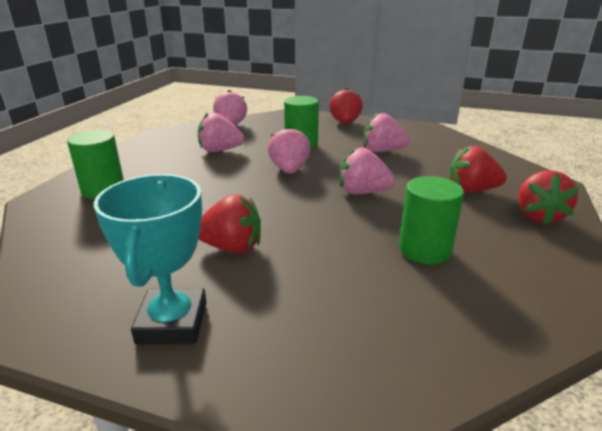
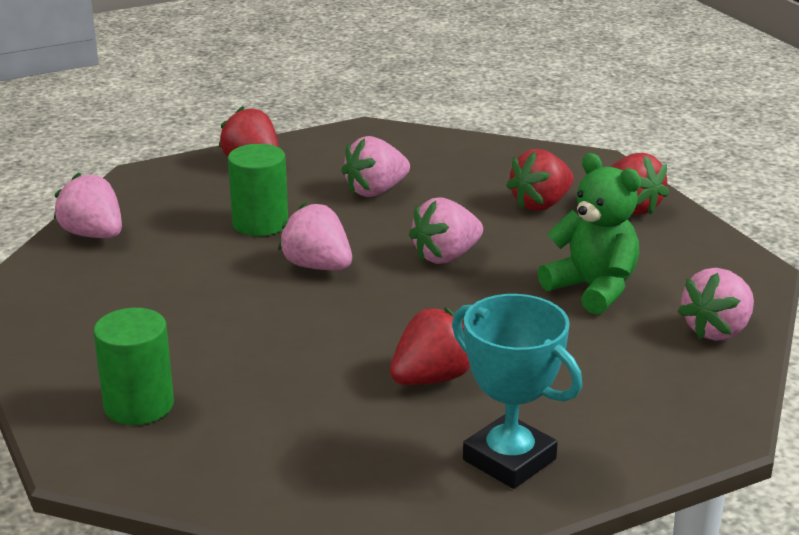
camera: 45 degrees left, 0 degrees up
(220, 150) = (169, 280): pink strawberry -> pink strawberry (717, 330)
(424, 250) = (593, 289): green cylinder -> green teddy bear

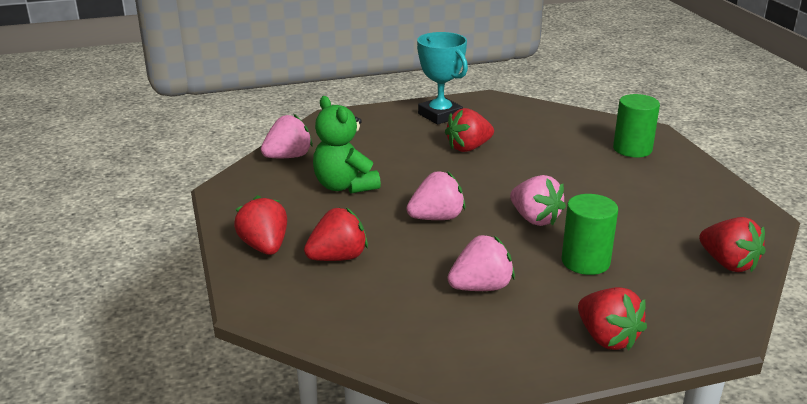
camera: 170 degrees left, 0 degrees up
(93, 235) = (728, 264): pink strawberry -> red strawberry

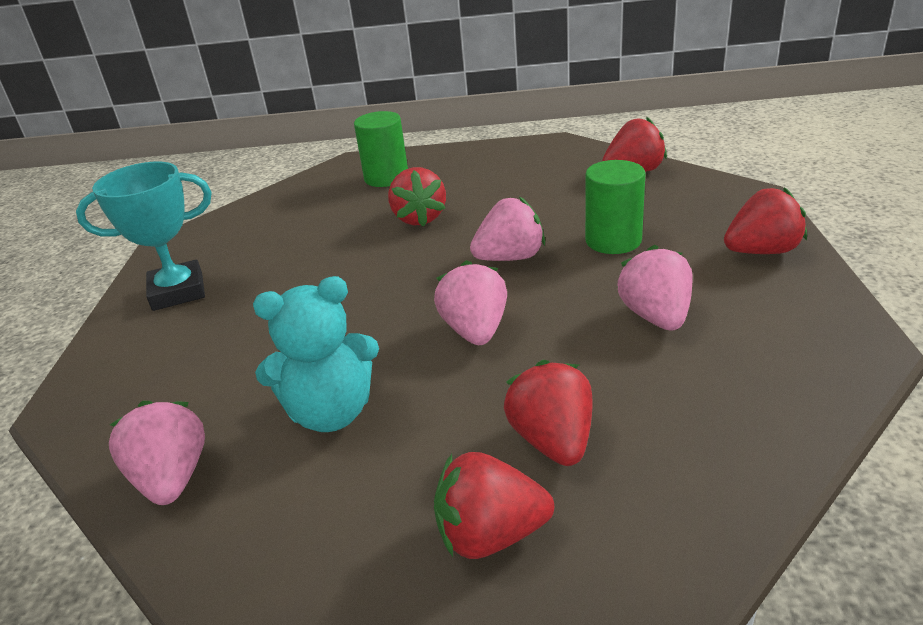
camera: 70 degrees left, 5 degrees up
(344, 186) = (331, 412): green teddy bear -> turquoise teddy bear
(468, 148) = (297, 280): red strawberry -> red strawberry (419, 218)

